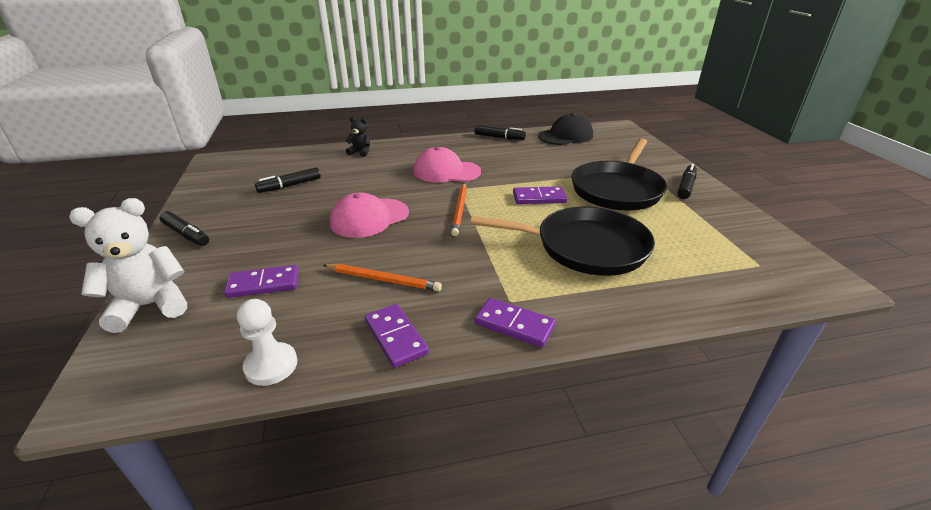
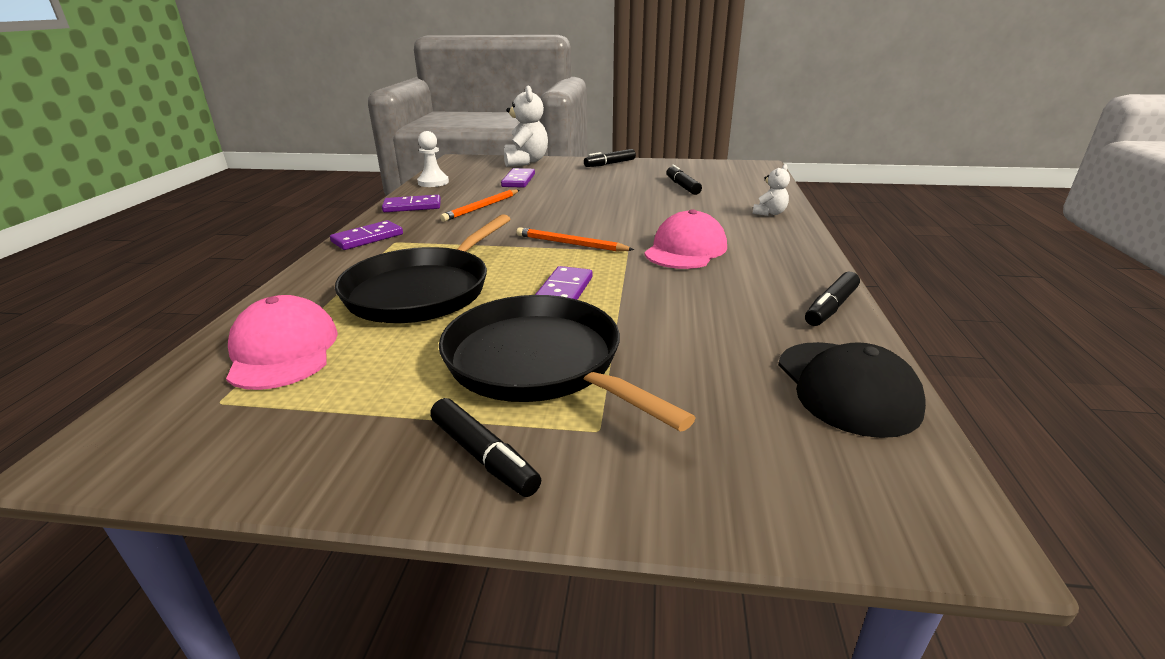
camera: 110 degrees right, 5 degrees down
(360, 152) = (769, 213): black teddy bear -> white teddy bear
(369, 218) = (588, 209): pink cap -> pink cap (283, 350)

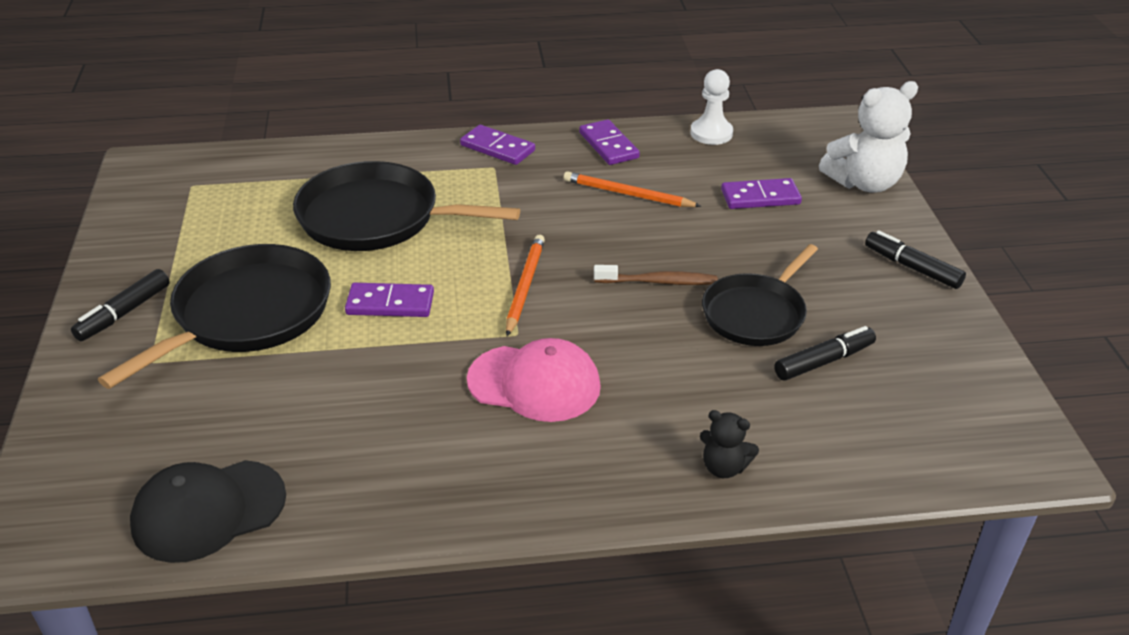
camera: 75 degrees right, 10 degrees up
(283, 350) = (260, 184): pink cap -> none
(590, 209) = (659, 282): none -> brown toothbrush
(634, 193) = (756, 313): none -> black pan
(769, 213) = (724, 467): white teddy bear -> black teddy bear
(831, 307) = (382, 514): black marker -> none

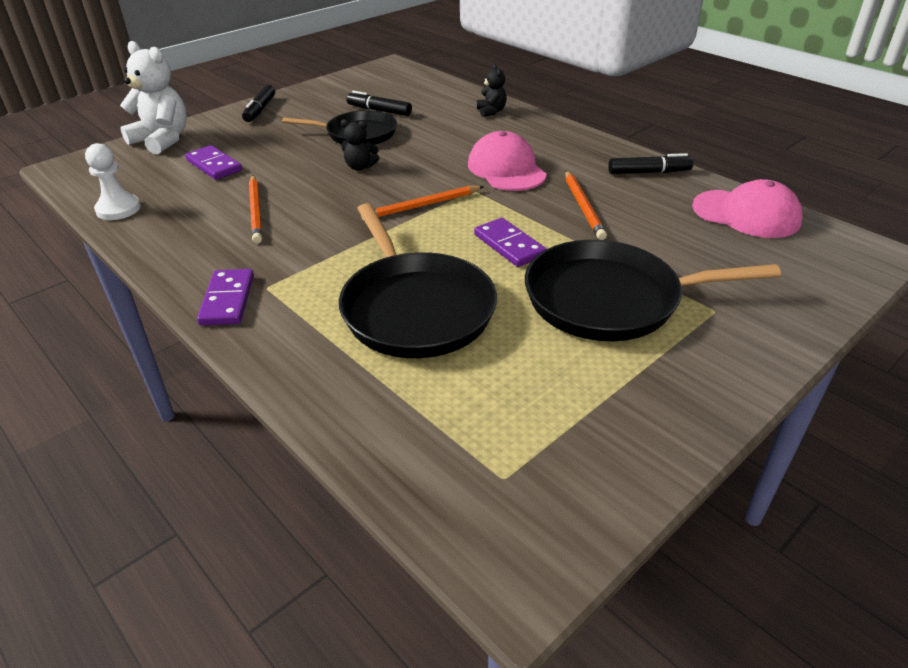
camera: 125 degrees left, 0 degrees up
(124, 313) = (706, 364): black marker -> black marker (648, 172)
(208, 511) = (746, 214): black cap -> pink cap
(387, 391) = (583, 207): none -> orange pencil
(609, 145) = (176, 246): purple domino -> none
(659, 282) = (360, 167): brown toothbrush -> black teddy bear

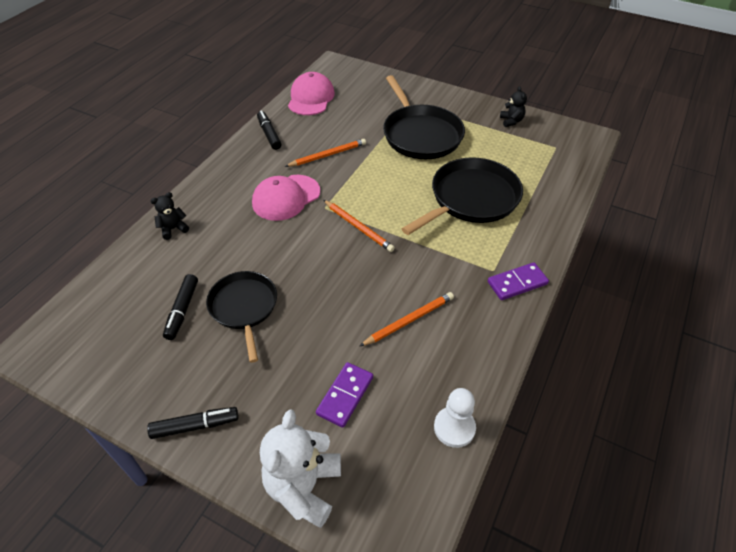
camera: 110 degrees left, 10 degrees up
(360, 167) = (310, 282): black teddy bear -> black teddy bear (511, 121)
(509, 245) = (388, 177): purple domino -> none

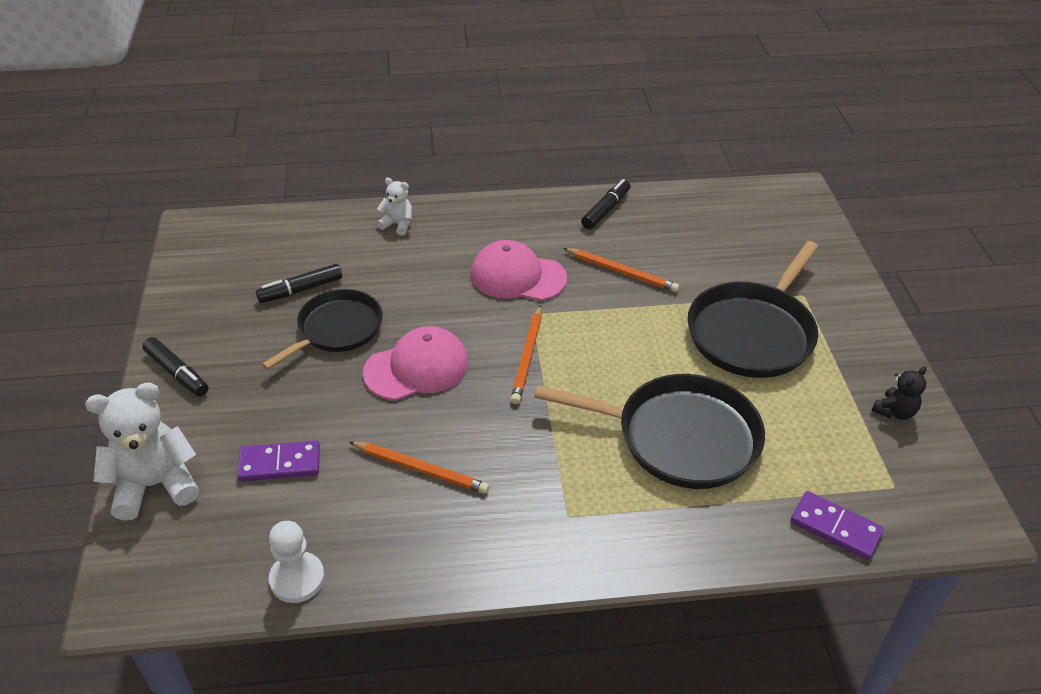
camera: 55 degrees right, 5 degrees down
(173, 229) = (398, 224): black teddy bear -> white teddy bear
(311, 98) = (708, 207): pink cap -> pink cap (417, 368)
(517, 283) = (567, 550): purple domino -> purple domino (835, 528)

